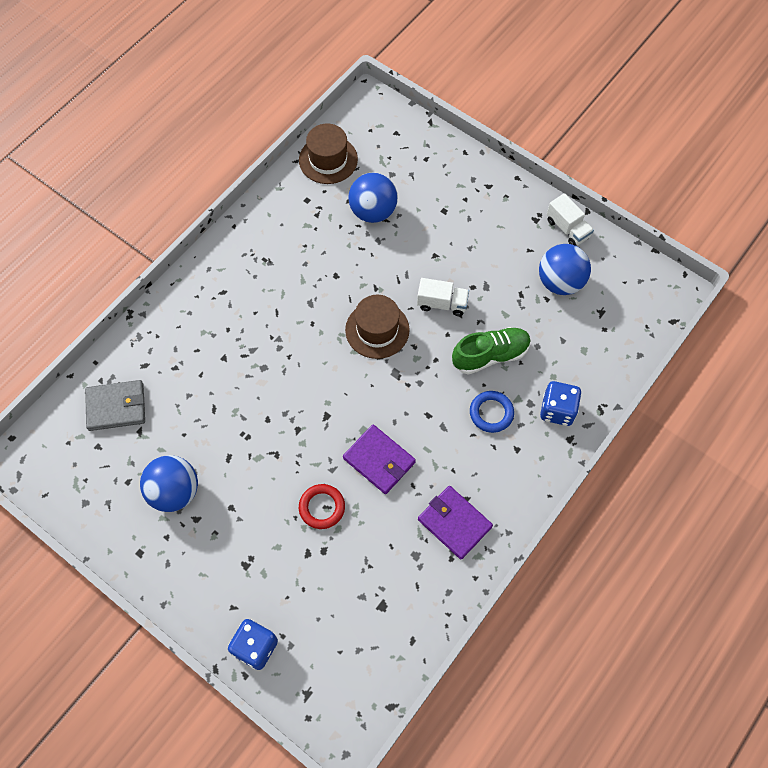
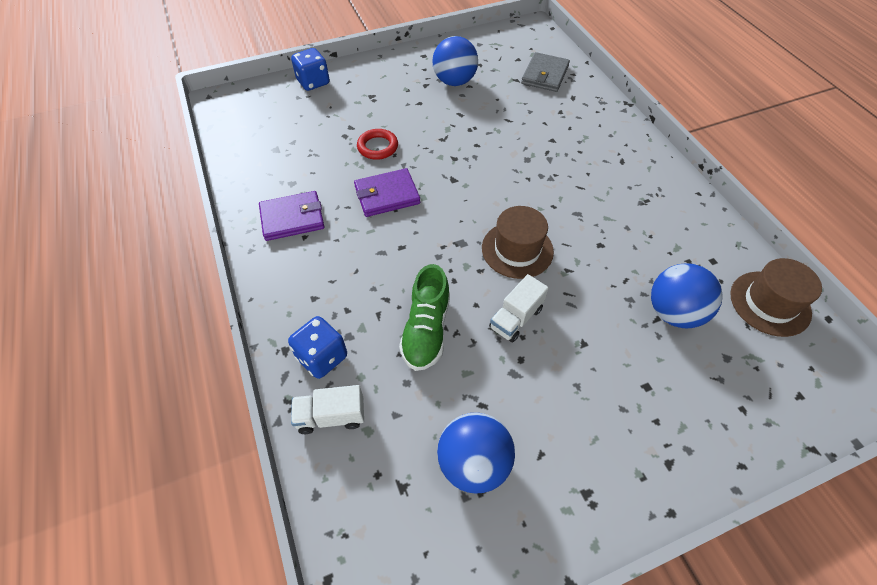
camera: 120 degrees right, 10 degrees down
(491, 413) = (365, 296): blue ring -> none
(567, 228) = (551, 529): white truck -> white truck (331, 416)

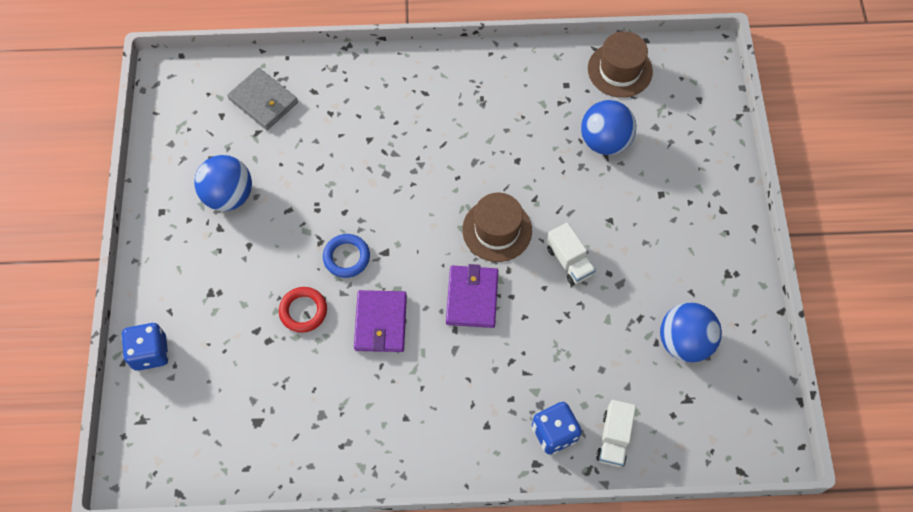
camera: 70 degrees left, 10 degrees up
(292, 218) = (375, 424): purple wallet -> purple wallet (472, 298)
(426, 330) = (556, 337): green shoe -> none
(436, 158) = (346, 257): none -> blue ring

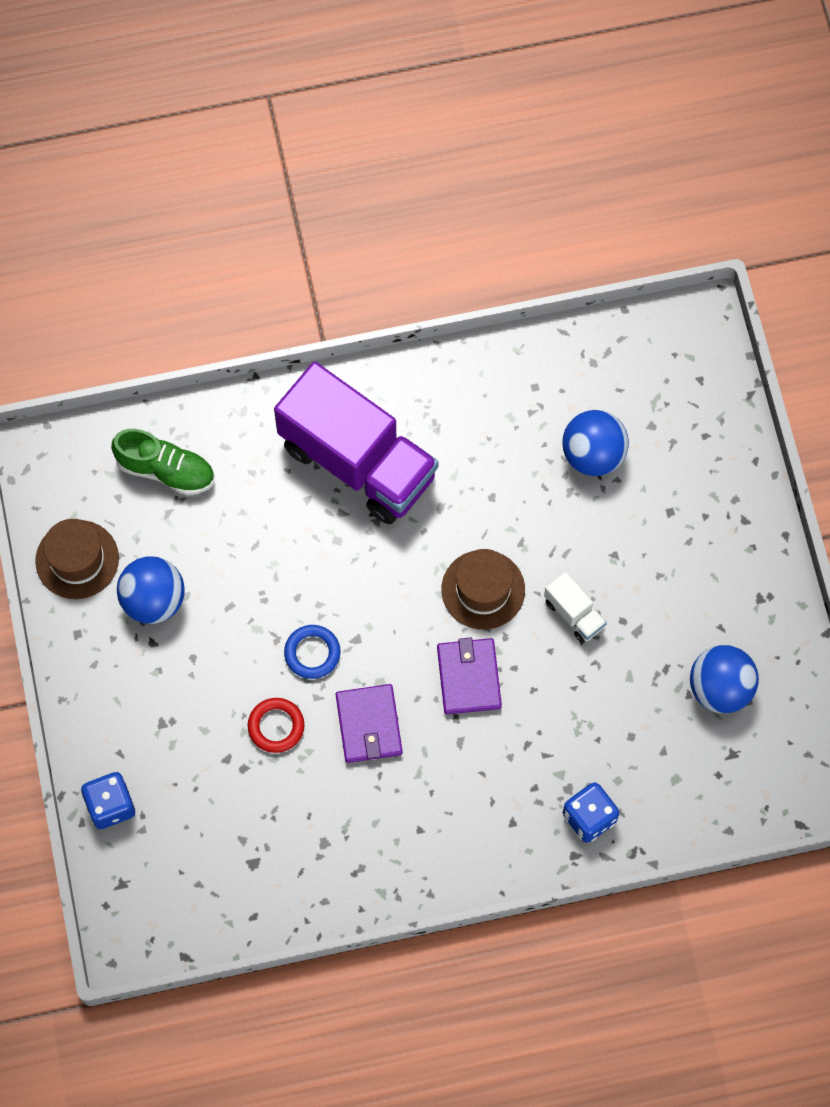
camera: 10 degrees left, 5 degrees up
(263, 101) = (166, 470): grey wallet -> green shoe
(415, 117) = (358, 461): none -> purple truck
(614, 438) = (656, 812): white truck -> none
(620, 70) = (597, 356): brown hat -> brown hat (77, 559)

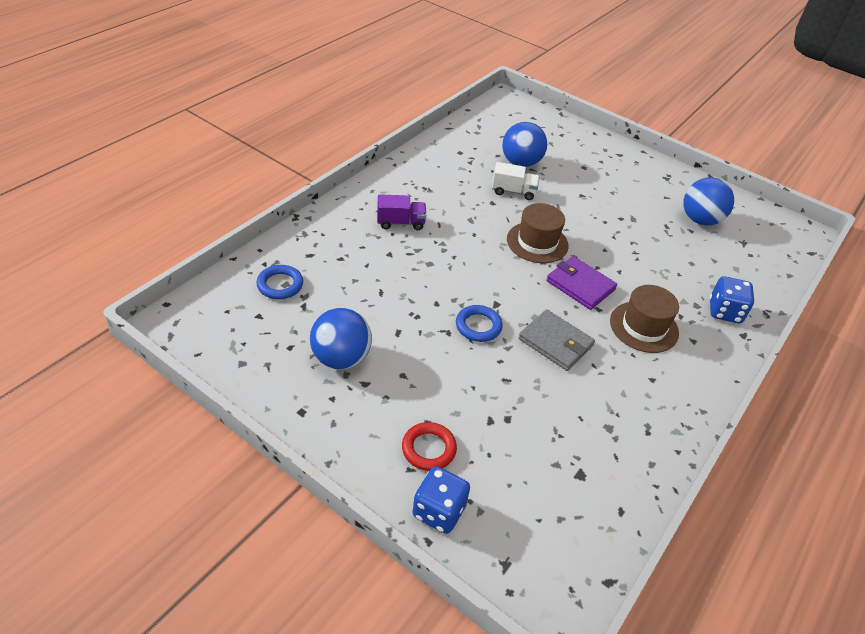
camera: 45 degrees left, 25 degrees down
(77, 559) = (259, 366): brown hat -> brown hat (644, 327)
(166, 470) = (280, 285): green shoe -> blue ring
(276, 726) = (501, 380): red ring -> red ring (428, 449)
(358, 461) = (400, 223): purple truck -> purple truck, size x0.41
(369, 725) = (555, 342): purple wallet -> grey wallet
(574, 614) = (595, 228): white truck -> white truck (513, 191)

